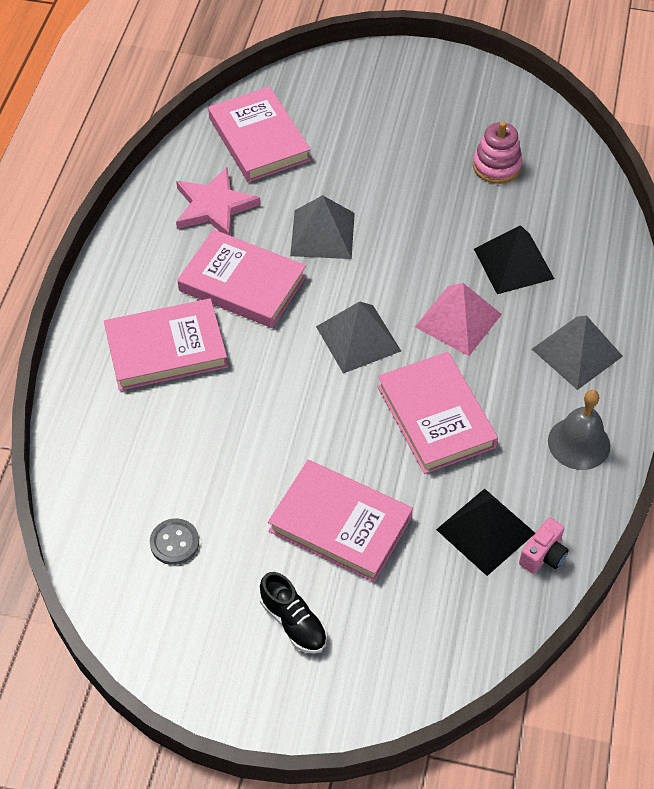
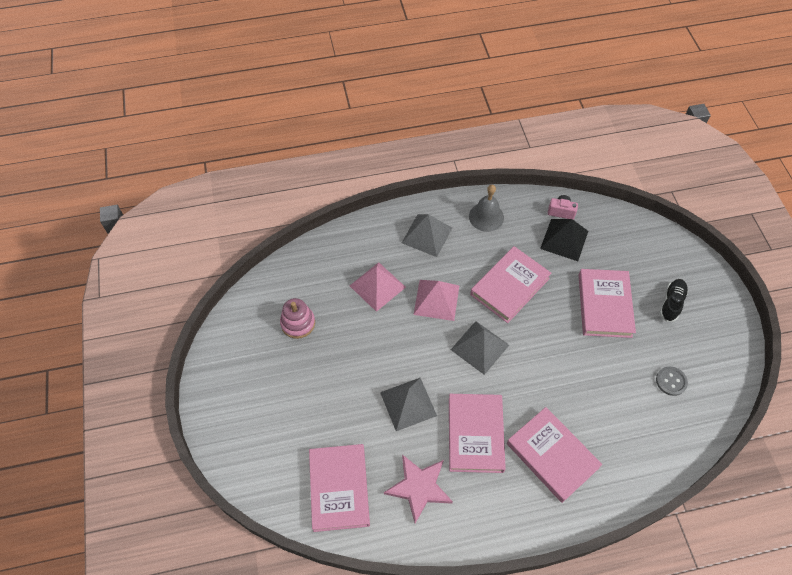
camera: 115 degrees left, 5 degrees up
(259, 139) = (339, 488): pink book -> pink book turned 45 degrees counterclockwise
(513, 263) = (377, 286): black pyramid -> pink pyramid

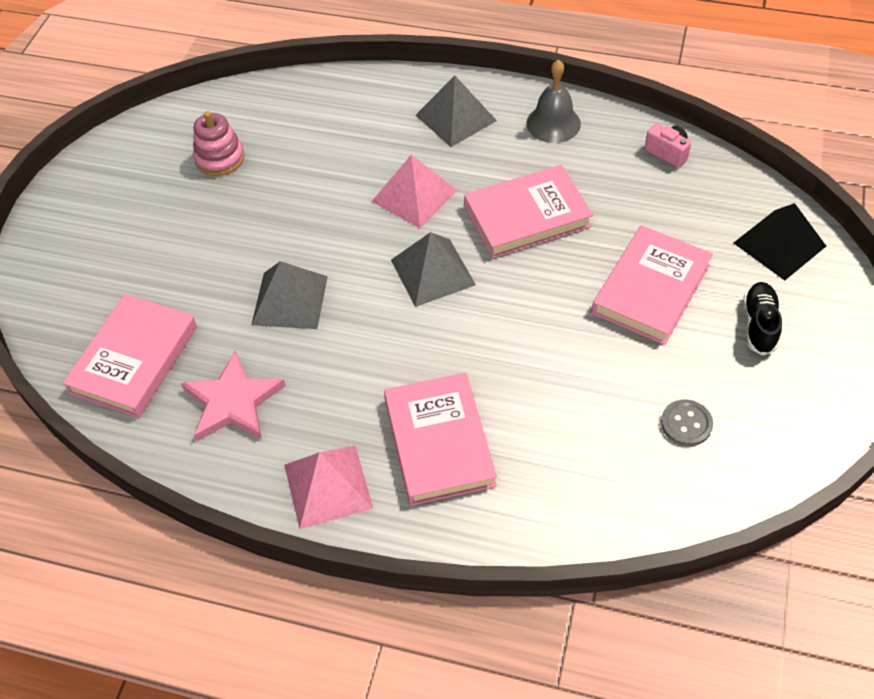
camera: 30 degrees right, 5 degrees down
(377, 286) = (348, 153): pink pyramid -> pink pyramid (327, 486)
(475, 434) = (352, 372): pink book -> none
(564, 239) = (648, 187): black pyramid -> black pyramid (779, 244)
(671, 303) = (759, 325): black shoe -> black shoe turned 45 degrees counterclockwise

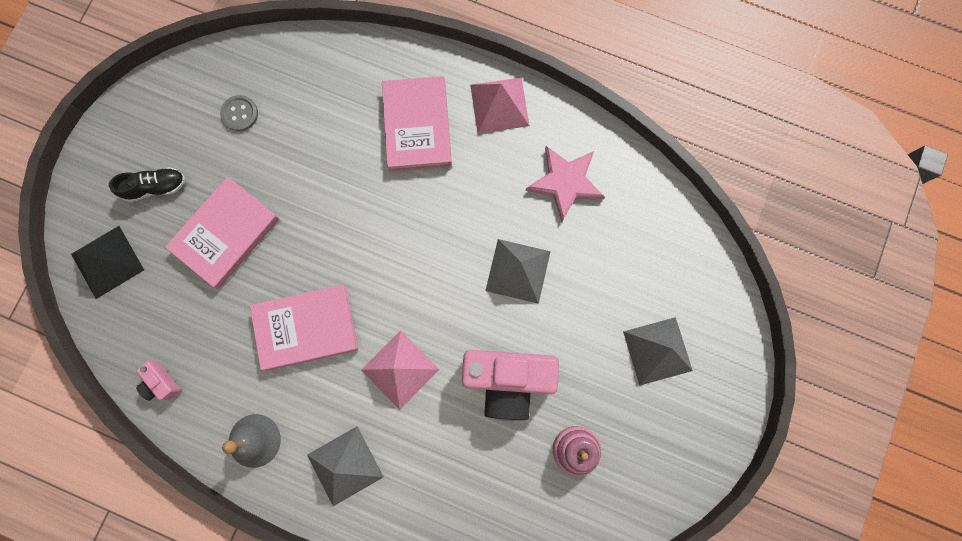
camera: 175 degrees left, 25 degrees up
(134, 359) = (642, 232): pink book -> none
(295, 201) = (507, 381): none -> pink camera
(432, 272) = (397, 280): grey pyramid -> grey pyramid (657, 351)
(759, 325) = (155, 187): black shoe -> black shoe turned 120 degrees counterclockwise

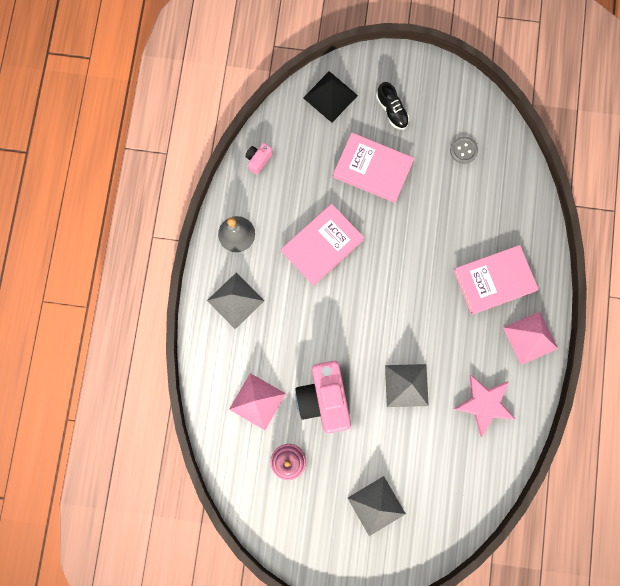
camera: 75 degrees right, 0 degrees up
(306, 328) = (322, 245): pink book -> pink book turned 75 degrees clockwise
(400, 369) = (311, 319): pink pyramid -> pink pyramid (257, 401)

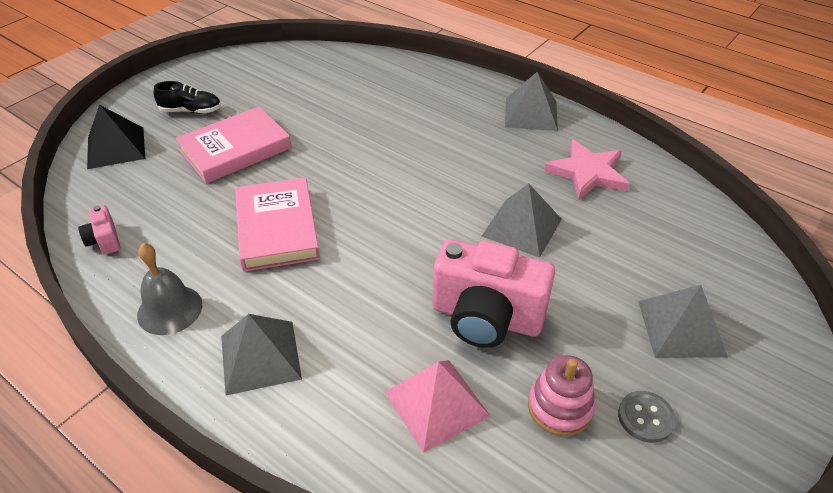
camera: 60 degrees left, 35 degrees down
(463, 150) = (290, 82): grey button -> grey button (645, 417)
(494, 281) = (448, 114): pink book -> none
(530, 338) = (531, 114): pink pyramid -> grey pyramid

